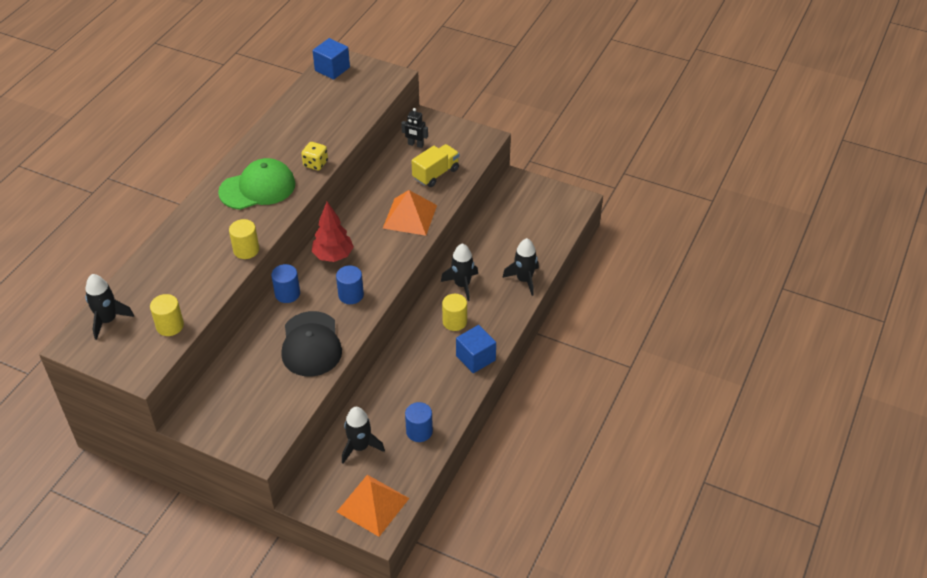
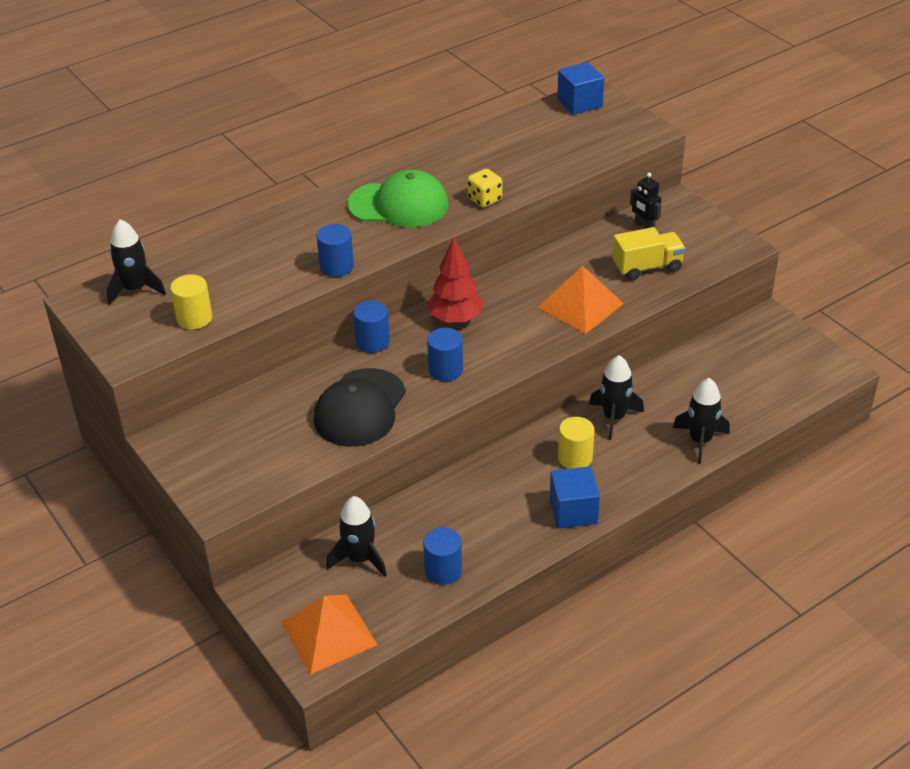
camera: 30 degrees right, 5 degrees down
(246, 250) = (337, 267): yellow cylinder -> blue cylinder

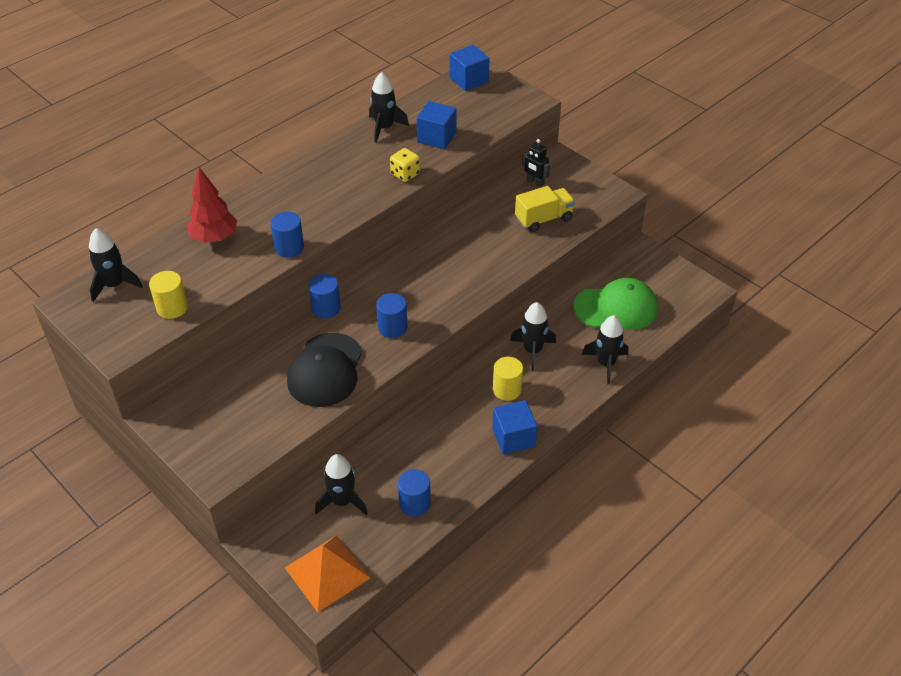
camera: 10 degrees left, 5 degrees up
(398, 205) = (332, 185): green cap -> green cap (616, 308)
(455, 319) = (393, 280): red tree -> red tree (214, 238)
(470, 148) = (384, 128): none -> black rocket
(529, 162) = (436, 137): none -> blue cube
(580, 305) = (495, 258): orange pyramid -> none

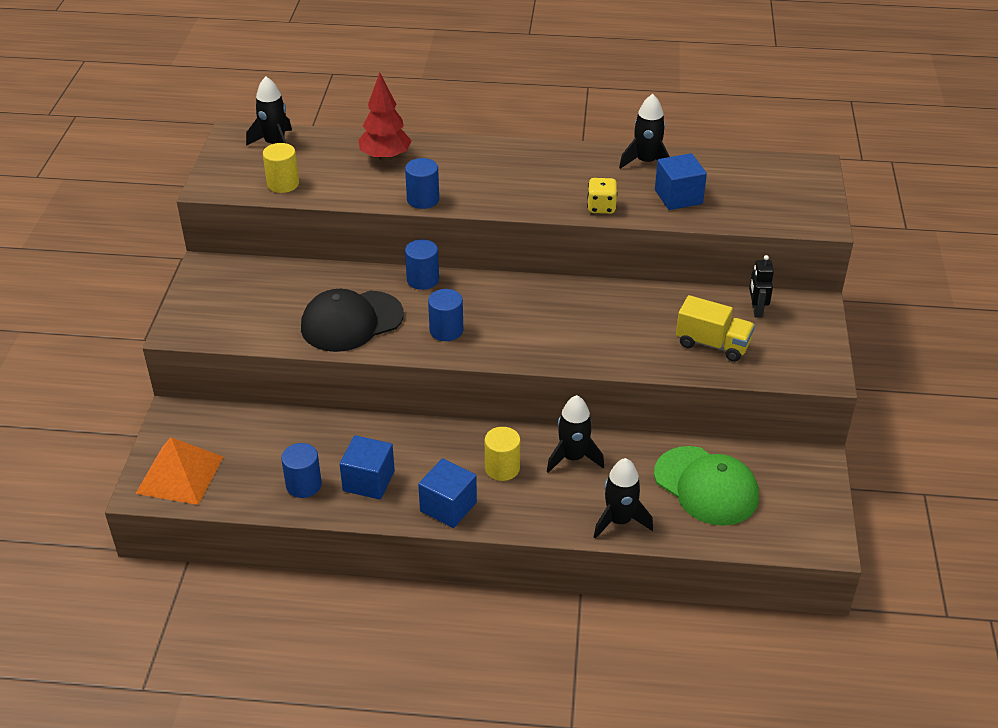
camera: 50 degrees right, 5 degrees down
(342, 501) = (262, 438): black rocket -> none
(469, 80) = (791, 170): blue cube -> blue cube (368, 481)

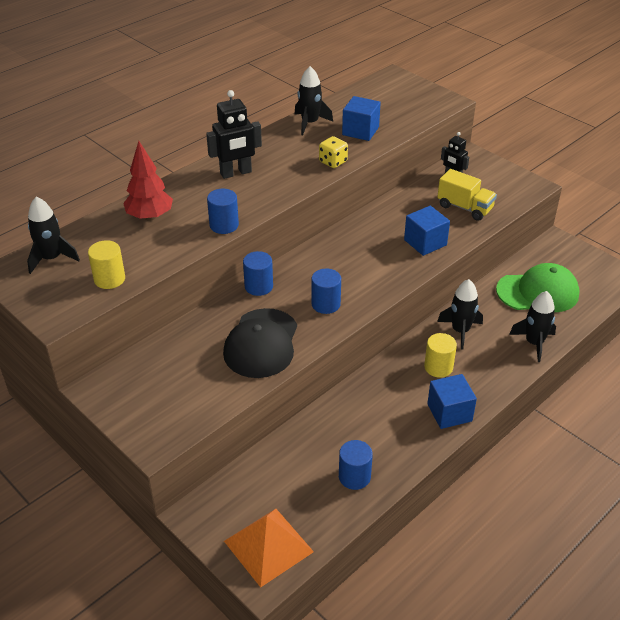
camera: 50 degrees left, 0 degrees up
(368, 481) = (385, 439): blue cube -> blue cube (425, 242)
(506, 165) = (236, 173): none -> black robot
(712, 344) = (465, 208): yellow truck -> yellow truck turned 60 degrees clockwise

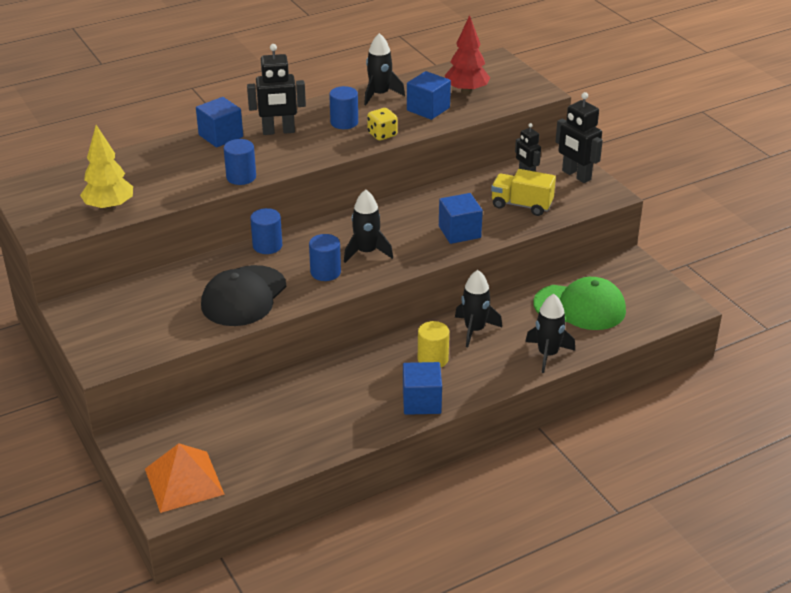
camera: 15 degrees right, 5 degrees down
(51, 258) = (65, 182): black rocket -> black rocket (366, 252)
(109, 279) = (109, 207): yellow cylinder -> yellow tree
(150, 217) = (174, 159): red tree -> red tree (466, 91)
(183, 186) = (221, 136): none -> blue cube
(354, 477) = (296, 440): blue cylinder -> blue cylinder (344, 122)
(465, 208) = (521, 205): yellow truck -> yellow truck turned 150 degrees clockwise
(495, 172) = (576, 175): none -> black robot

